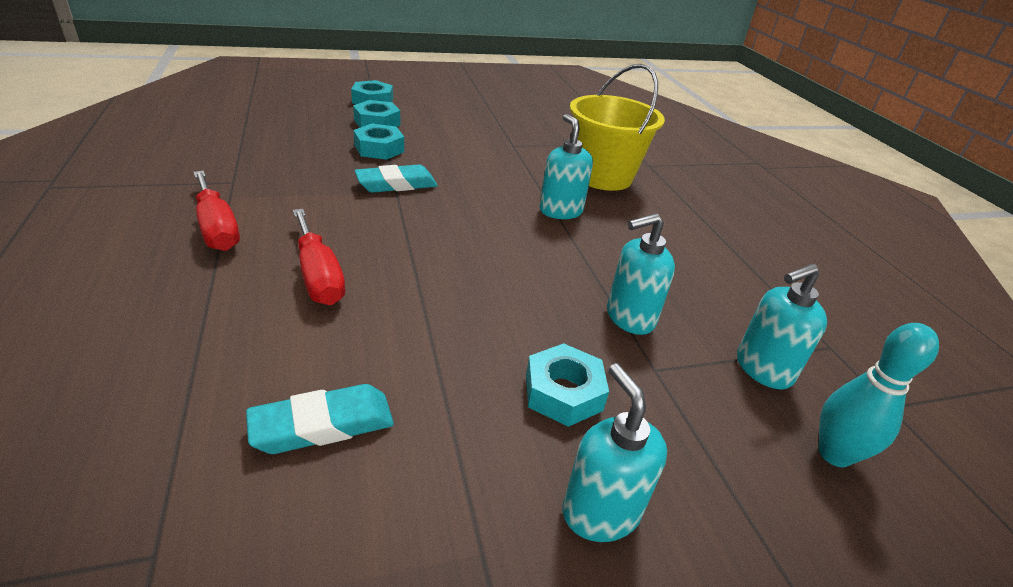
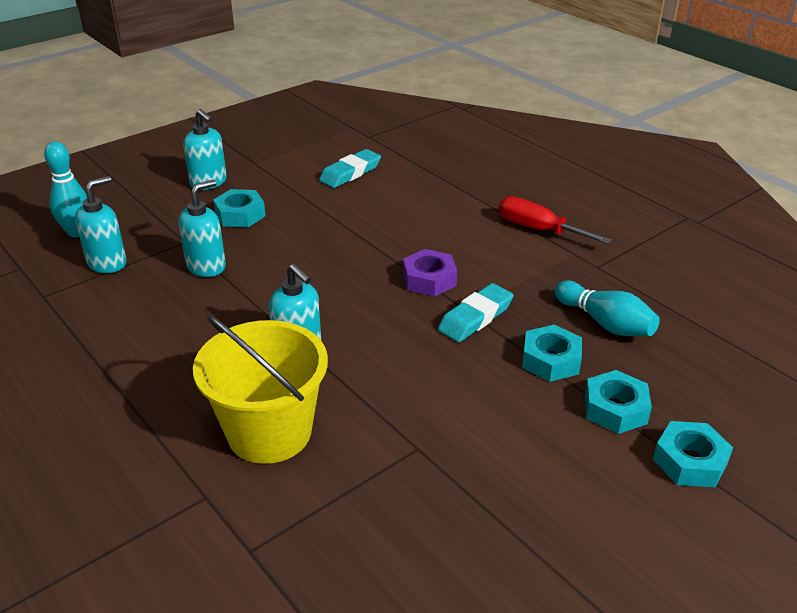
camera: 160 degrees right, 0 degrees up
(306, 151) = (605, 323): none -> turquoise bowling pin
(318, 276) = (433, 225): red screwdriver -> none
(398, 222) = (429, 279): none -> purple nut

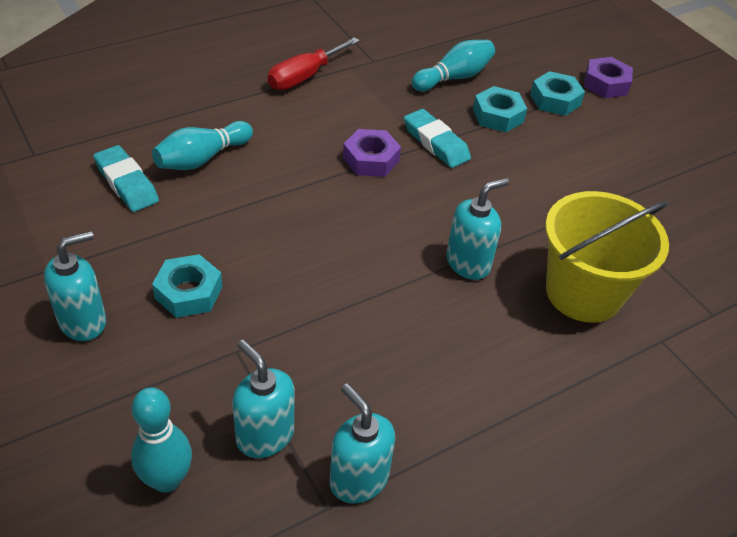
camera: 85 degrees left, 10 degrees up
(206, 266) = (301, 330): turquoise soap dispenser -> turquoise soap dispenser (358, 479)
(392, 197) = (202, 159): none -> turquoise bowling pin
(689, 461) = (606, 84): turquoise nut -> purple nut

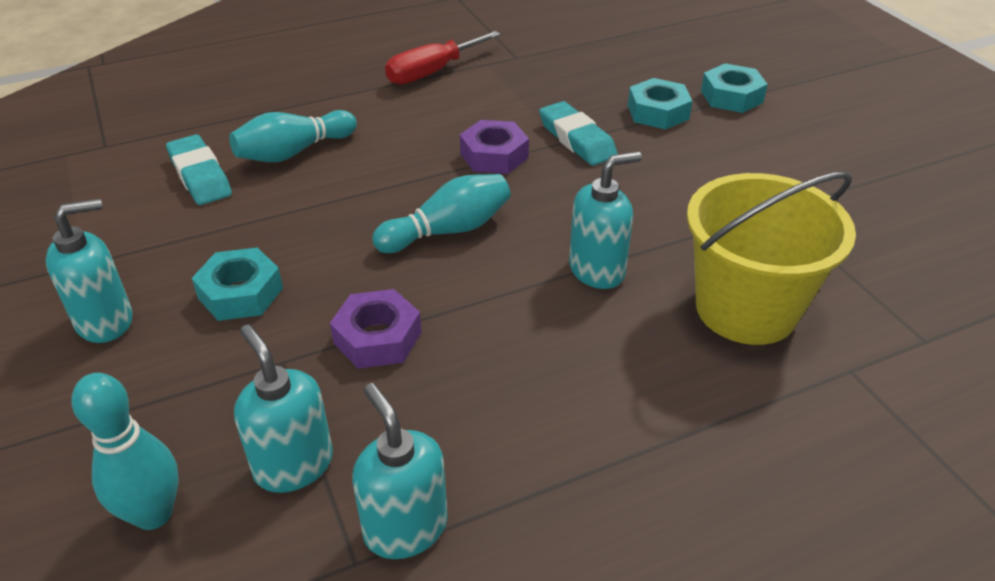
camera: 10 degrees right, 5 degrees down
(454, 77) = (609, 74): turquoise bowling pin -> turquoise bowling pin (448, 231)
(606, 84) = (797, 80): purple nut -> purple nut (377, 338)

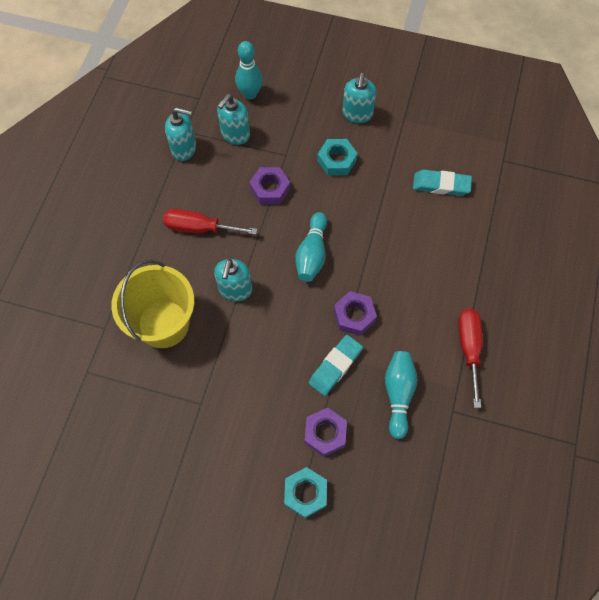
camera: 130 degrees right, 25 degrees up
(293, 464) = (235, 134): turquoise soap dispenser -> turquoise soap dispenser turned 120 degrees clockwise
(294, 152) = (432, 232): turquoise bowling pin -> turquoise bowling pin (398, 394)
(550, 376) = (199, 228): none -> red screwdriver
(576, 139) = (335, 366): turquoise eraser -> turquoise eraser turned 60 degrees counterclockwise
(658, 112) = (325, 433): turquoise nut -> purple nut

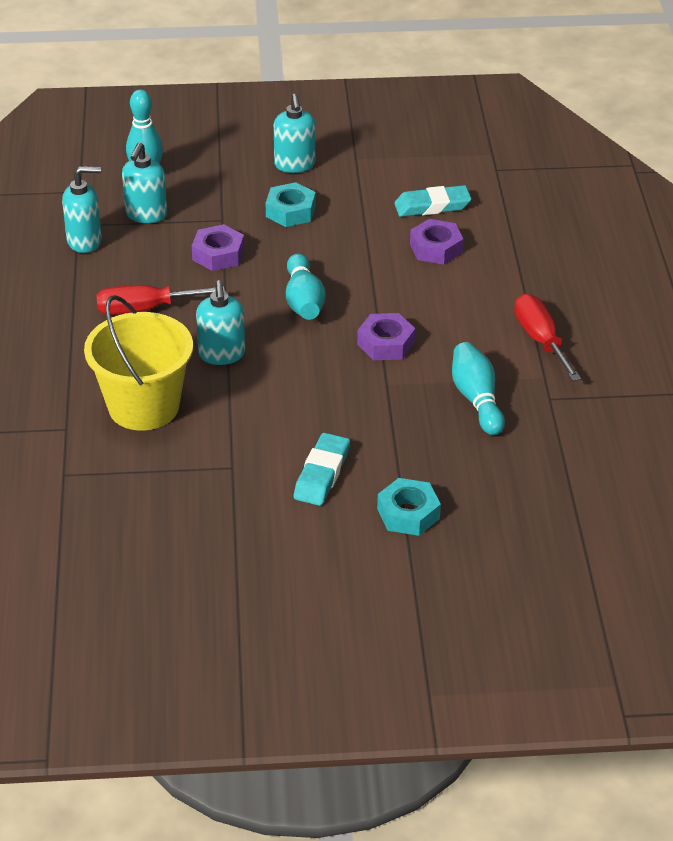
camera: 20 degrees left, 25 degrees down
(325, 433) = (405, 455): purple nut -> purple nut (436, 248)
(335, 366) = (386, 393): turquoise eraser -> turquoise eraser (321, 474)

